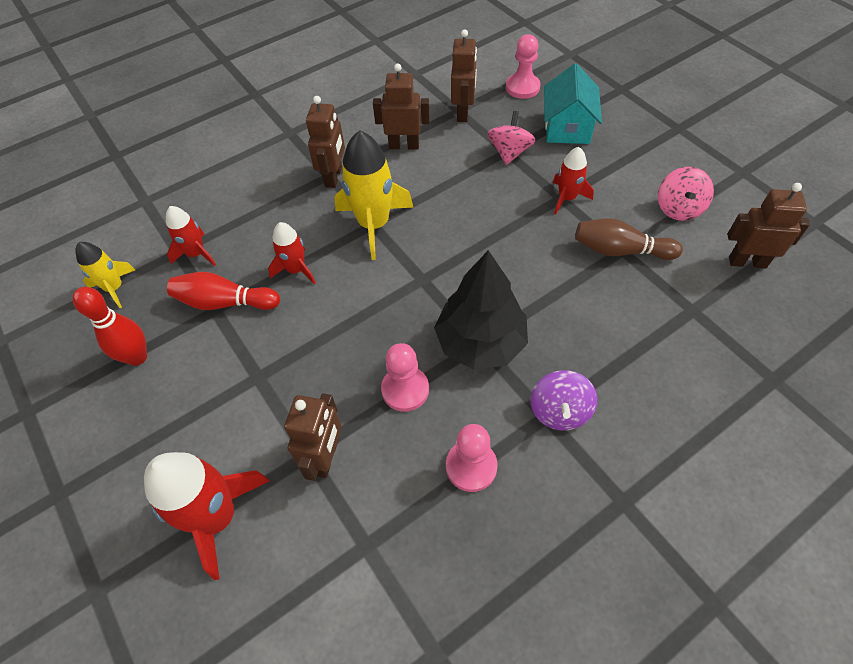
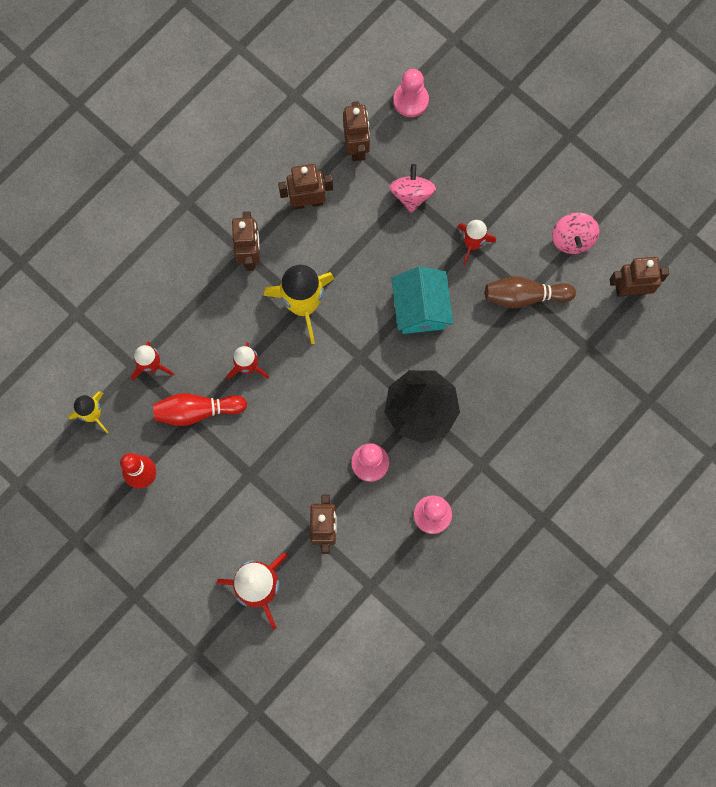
camera: 15 degrees left, 20 degrees up
(559, 411) = (491, 458): purple spinning top -> none
(567, 127) = (463, 151): turquoise house -> turquoise house (420, 308)

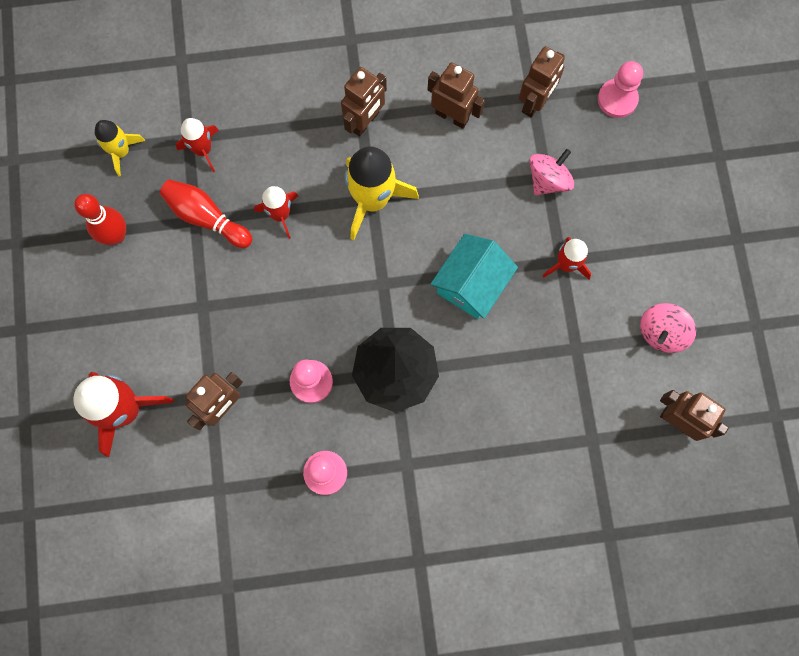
camera: 40 degrees right, 0 degrees up
(524, 296) = (574, 348): brown bowling pin -> none

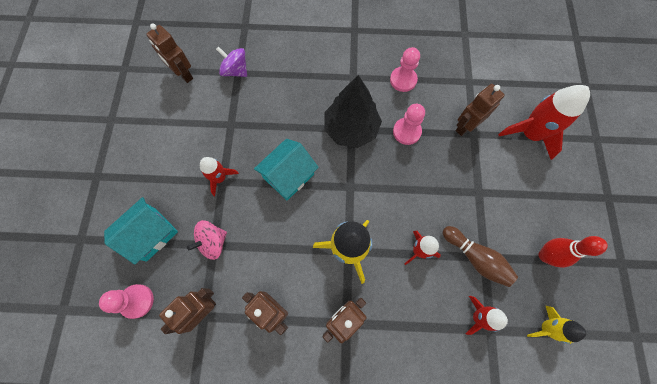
camera: 170 degrees left, 5 degrees down
(206, 217) = (475, 258): red bowling pin -> brown bowling pin
(597, 442) = (235, 71): none -> purple spinning top
(631, 176) = (151, 234): none -> turquoise house
(661, 332) = (172, 125): pink spinning top -> none

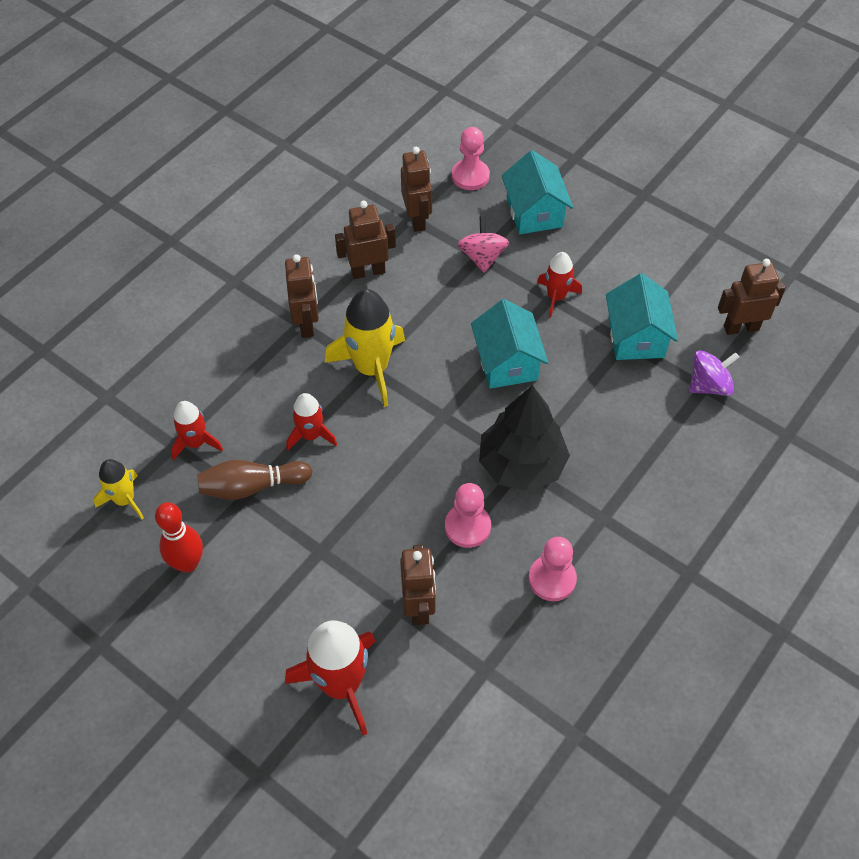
camera: 125 degrees right, 15 degrees down
(224, 120) = (636, 337): none -> turquoise house

